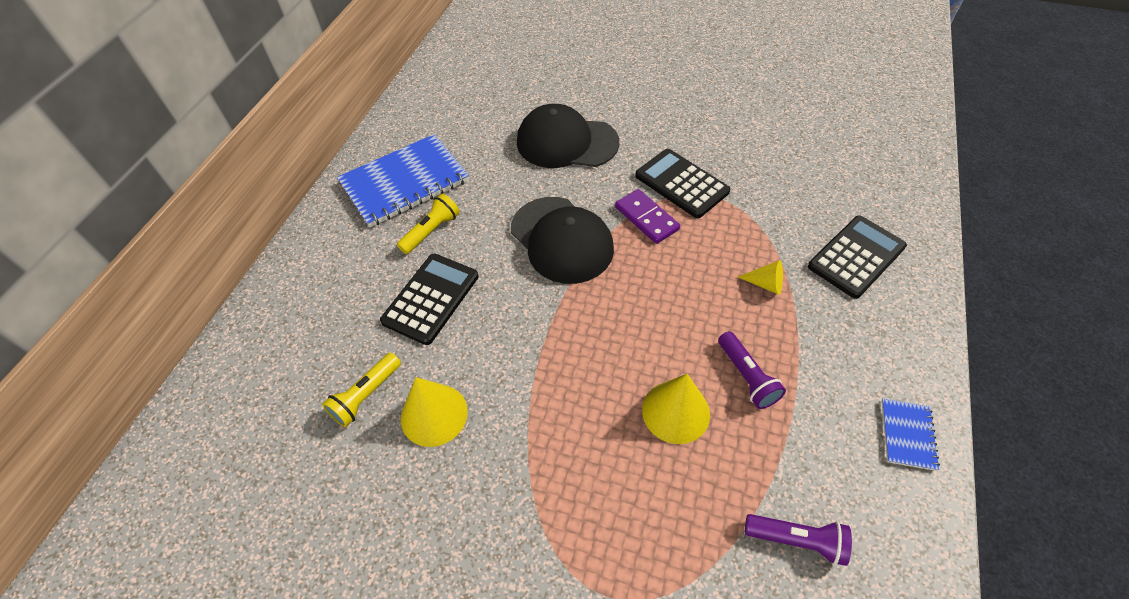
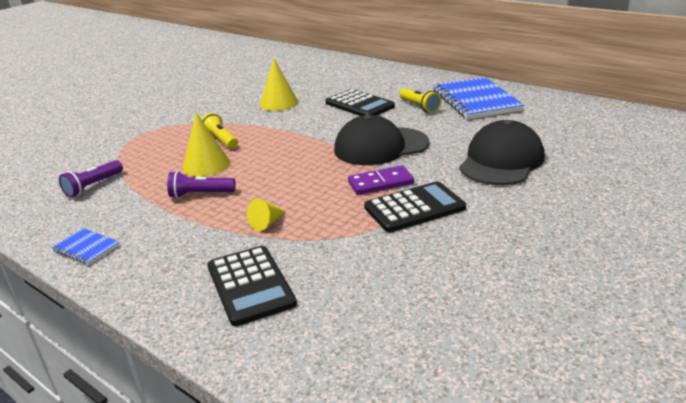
camera: 110 degrees right, 25 degrees down
(366, 395) = (307, 89): yellow flashlight -> yellow flashlight (221, 140)

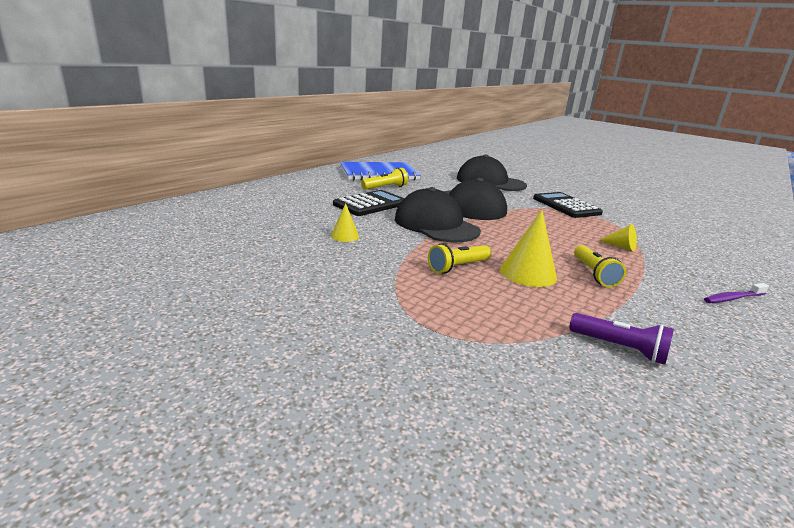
camera: 95 degrees left, 5 degrees down
(86, 248) = (743, 328): blue notebook -> none
(133, 263) = (733, 298): none -> purple toothbrush
(200, 194) = (593, 274): purple flashlight -> yellow flashlight
(250, 285) = (702, 252): black calculator -> none
(279, 103) = (344, 236): yellow cone -> yellow cone, size x0.57
(312, 131) = (436, 225): none -> black cap
(380, 183) = (535, 210): purple domino -> none

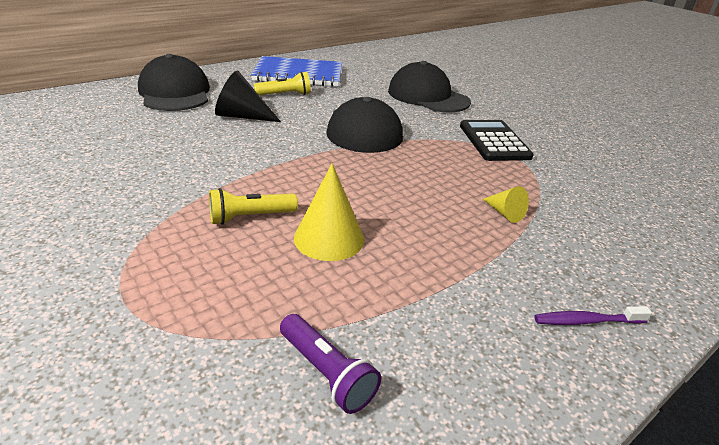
camera: 15 degrees right, 10 degrees up
(344, 236) = (165, 157): yellow cone -> none
(370, 204) = (242, 116): black calculator -> black cone
(436, 225) = (289, 153): black cap -> black cap (175, 93)
(593, 274) = (418, 251): yellow flashlight -> none

